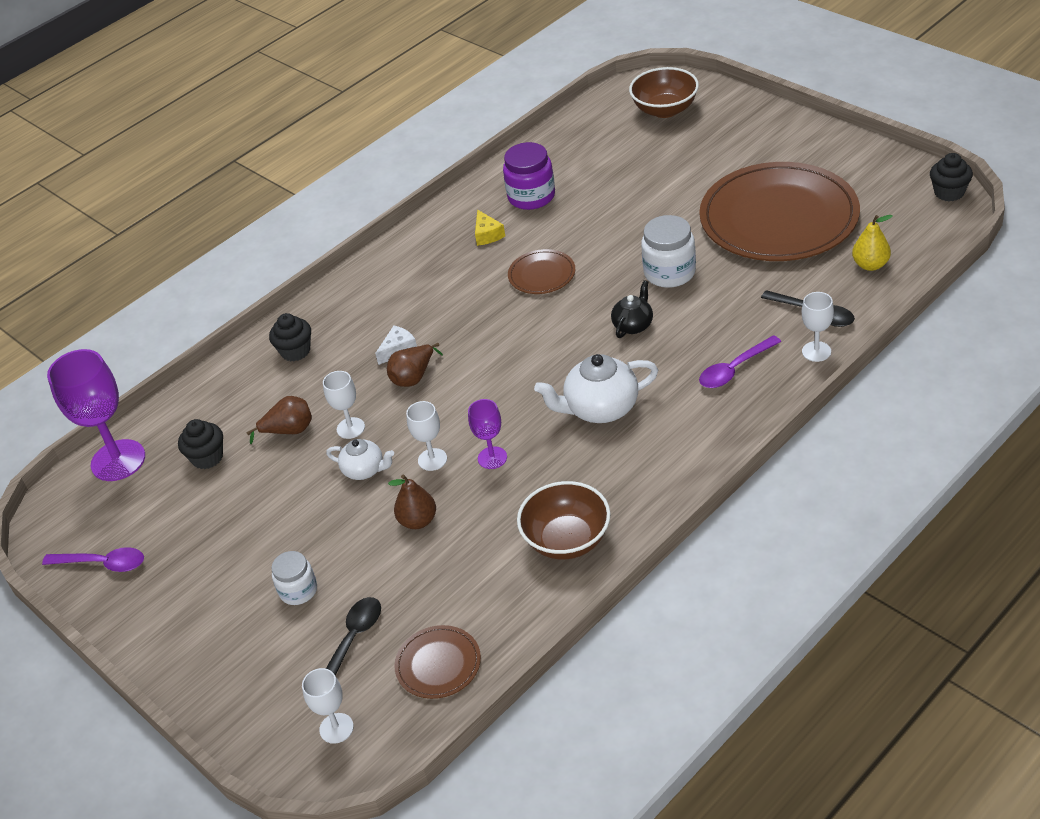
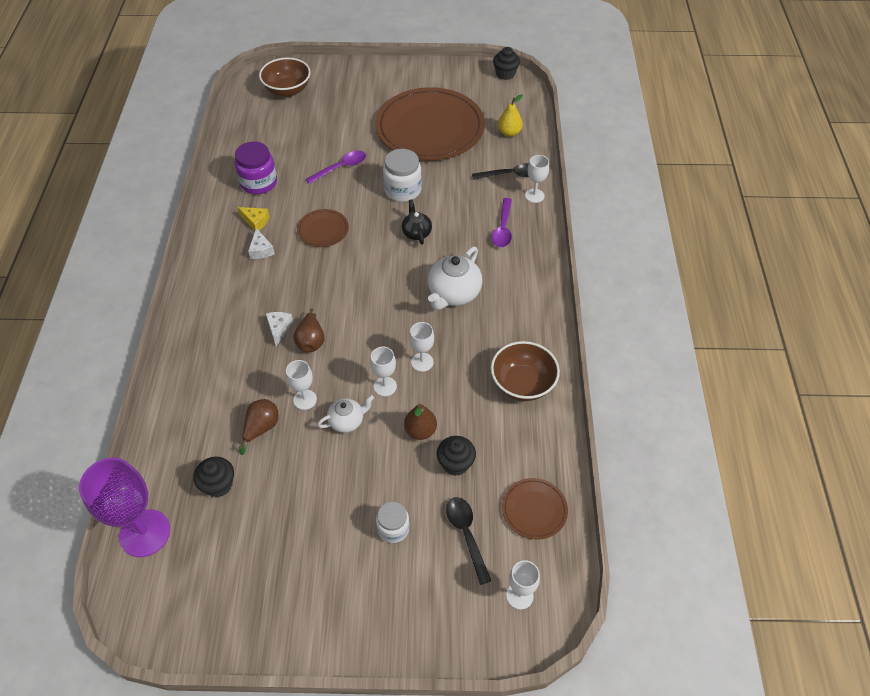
camera: 50 degrees left, 10 degrees up
(102, 563) = (222, 614): purple spoon -> purple spoon (341, 168)
(295, 351) = (201, 371): black cupcake -> black cupcake (455, 463)
(462, 265) = (261, 250): none -> white cheese
(492, 458) = (422, 362): purple goblet -> white goblet

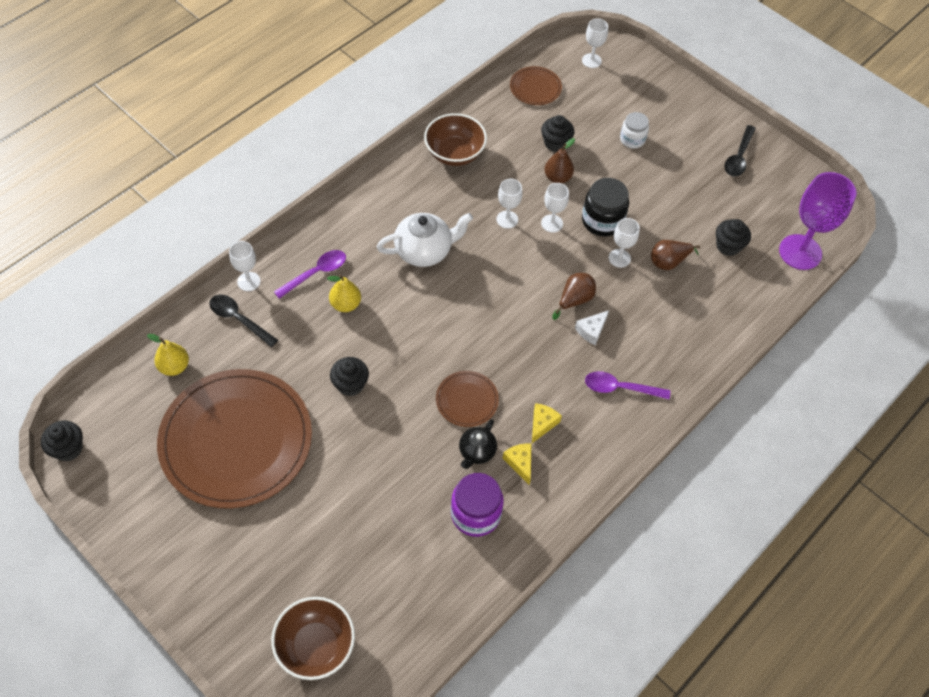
camera: 140 degrees left, 5 degrees up
(261, 250) = (542, 424): white cheese -> yellow cheese
(341, 168) = (377, 463): purple spoon -> purple spoon (620, 388)
(347, 421) = (602, 221): white teapot -> black jar
(402, 190) = (350, 384): white jar -> black cupcake
(416, 233) = (390, 328): black teapot -> black teapot (476, 451)
(461, 226) = (345, 304): none -> yellow pear
(466, 535) = (590, 105): black spoon -> black spoon (739, 157)

